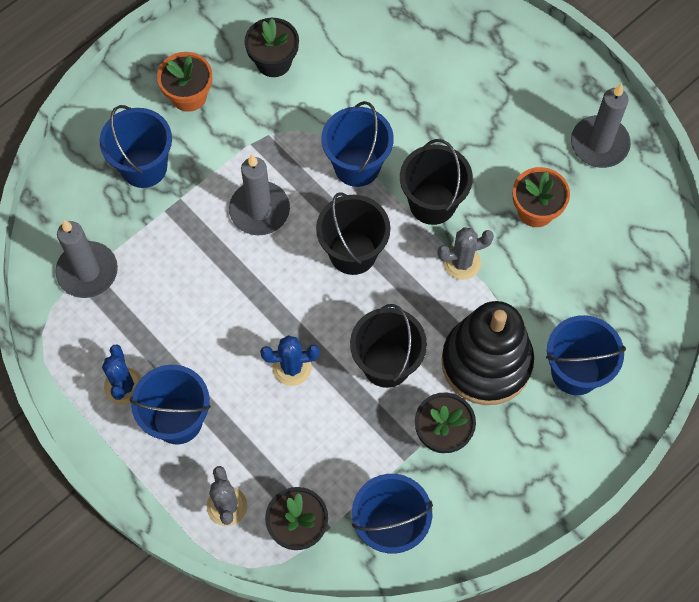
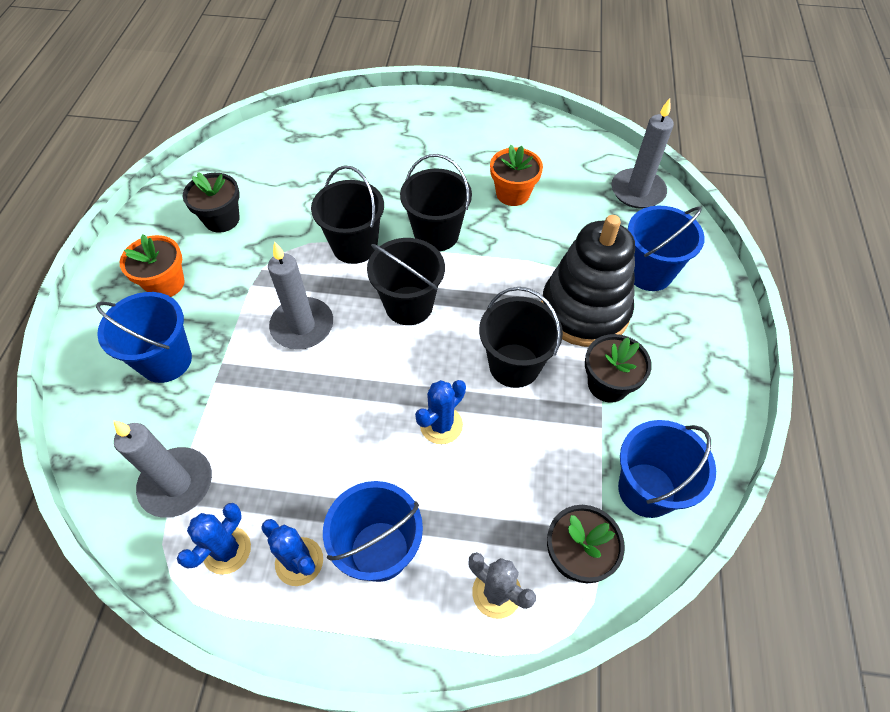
camera: 40 degrees left, 10 degrees down
(86, 343) = (227, 550): none -> blue cactus
(357, 166) = (354, 246): blue bucket -> black bucket
(461, 262) = (497, 258): grey cactus -> none
(599, 144) = (511, 132): grey candle -> grey candle (637, 191)

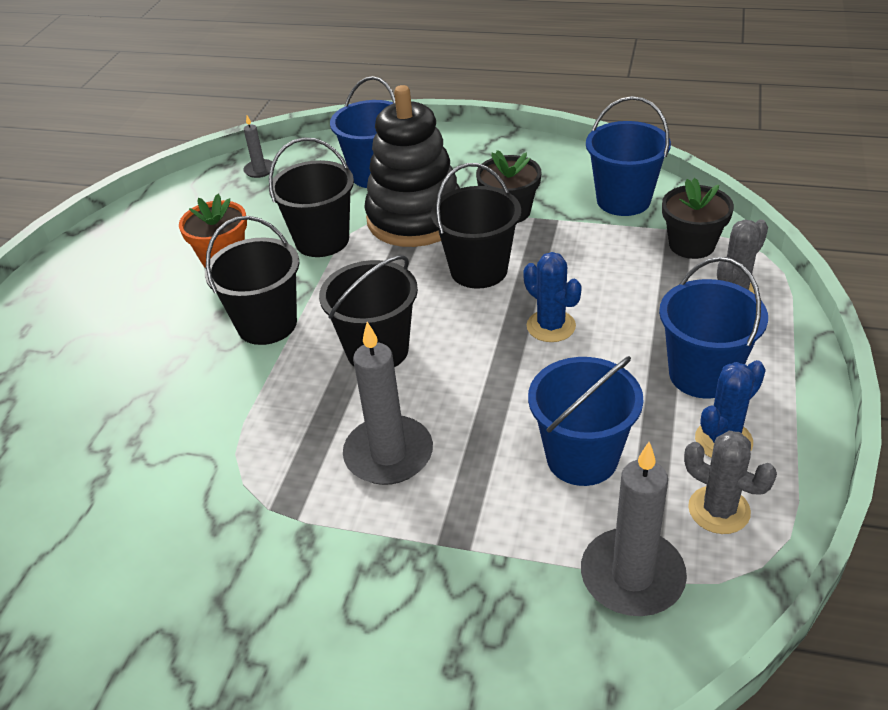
camera: 80 degrees left, 15 degrees down
(165, 283) = (261, 641): orange flower pot -> none
(166, 360) = (423, 618): blue bucket -> blue bucket (582, 458)
(222, 219) = (140, 572): black flower pot -> none
(227, 550) = (719, 510): blue cactus -> grey cactus
(354, 246) = (260, 403): black bucket -> black bucket (322, 240)
(637, 191) = (259, 170): grey candle -> grey candle, size x0.50

